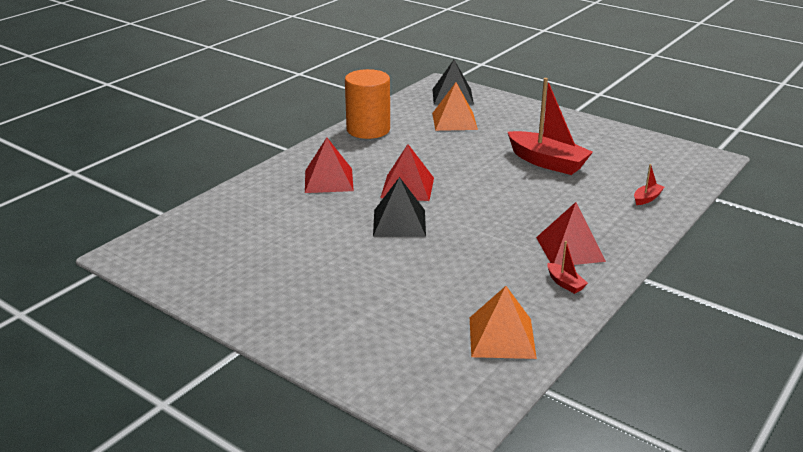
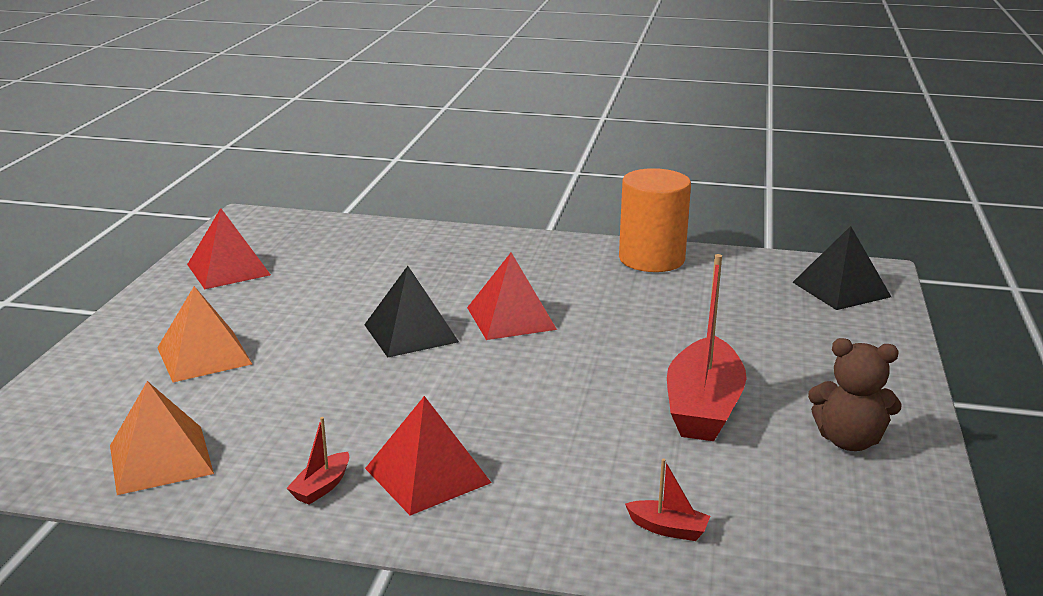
camera: 65 degrees right, 5 degrees down
(329, 180) = (485, 268): red pyramid -> red pyramid (228, 269)
(454, 121) = (756, 307): orange pyramid -> orange pyramid (204, 355)
(597, 140) = (848, 441): none -> brown teddy bear

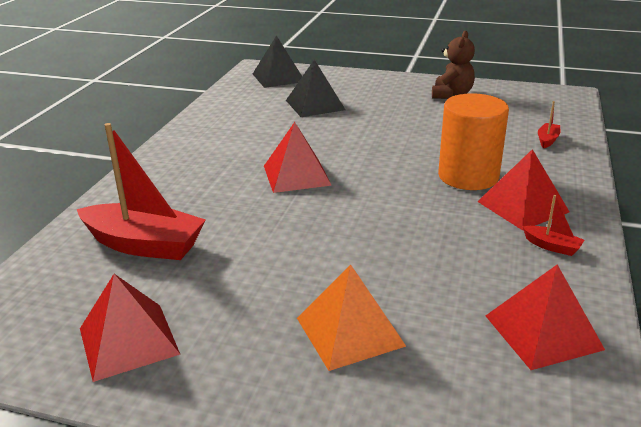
camera: 85 degrees left, 5 degrees up
(161, 459) = (543, 332): orange pyramid -> red pyramid
(411, 333) = (316, 217): black pyramid -> black pyramid (315, 105)
(651, 259) = (210, 122): orange cylinder -> orange cylinder (468, 176)
(703, 407) = (423, 123): red boat -> red boat (144, 245)

